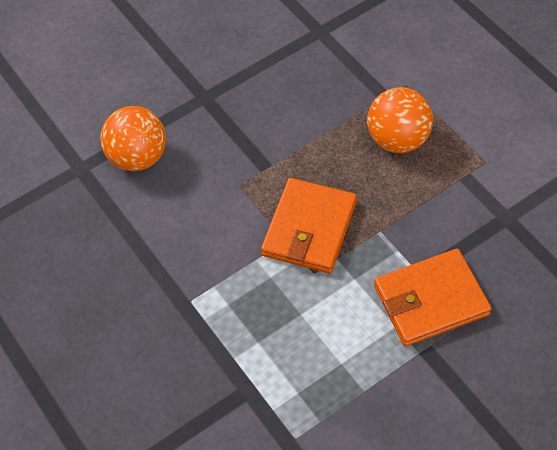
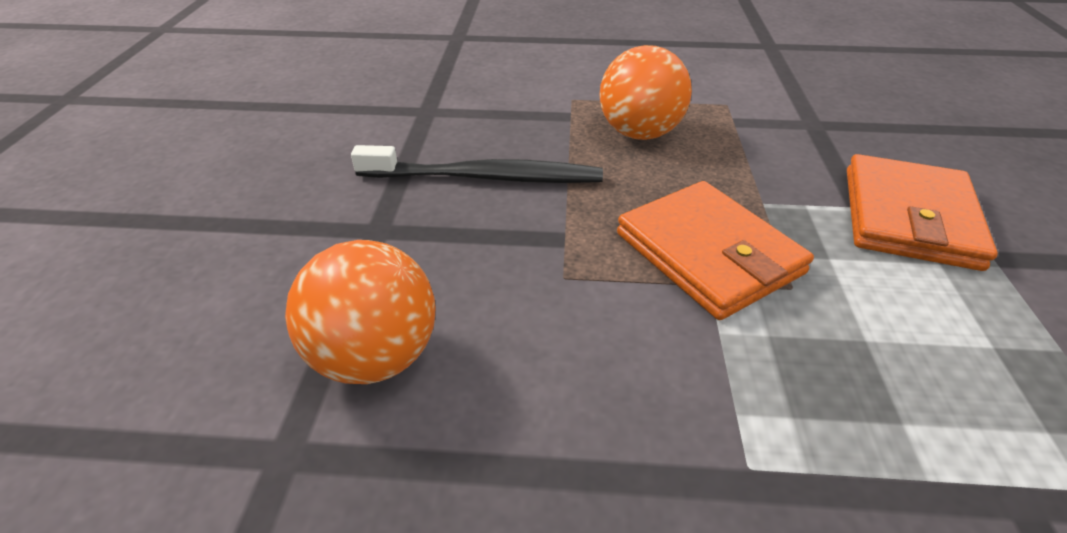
camera: 55 degrees left, 15 degrees down
(283, 105) = (486, 177): none -> black toothbrush

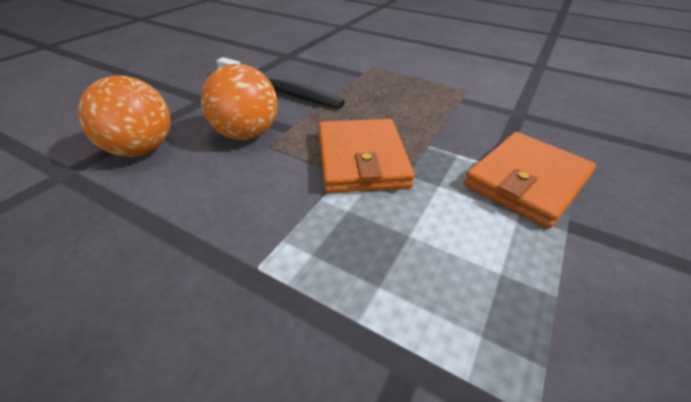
camera: 25 degrees right, 0 degrees up
(639, 133) = (392, 91): orange ball -> orange ball (246, 134)

